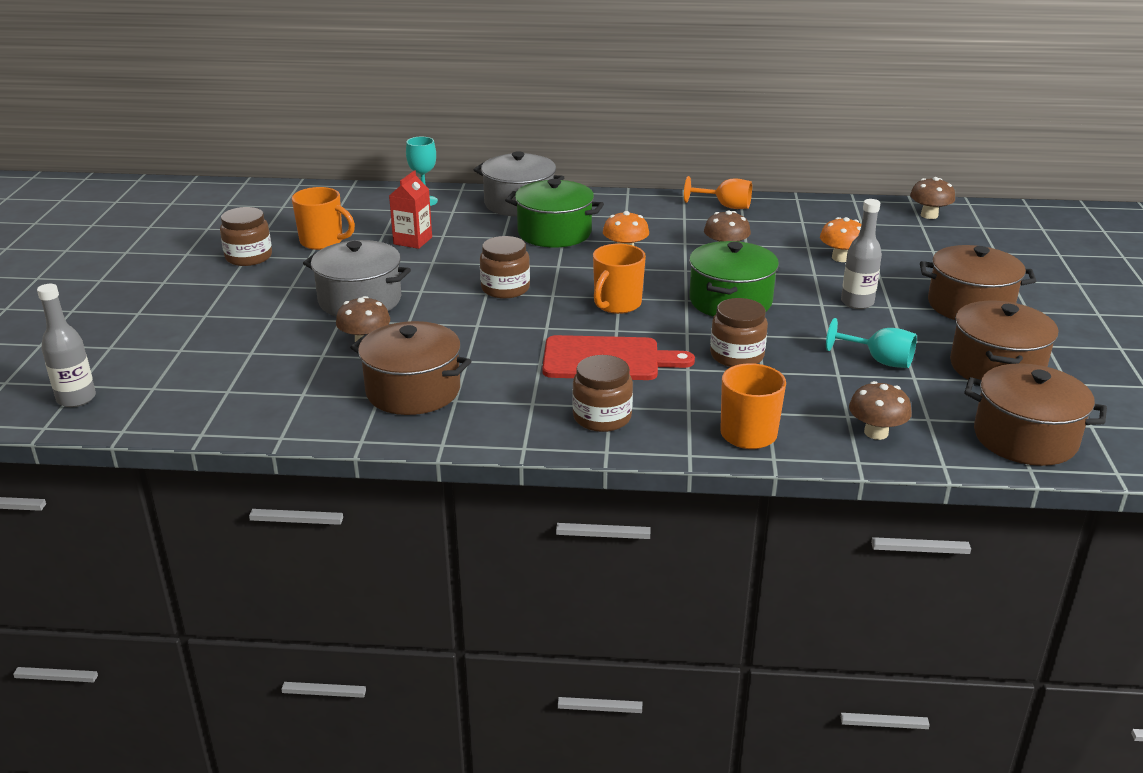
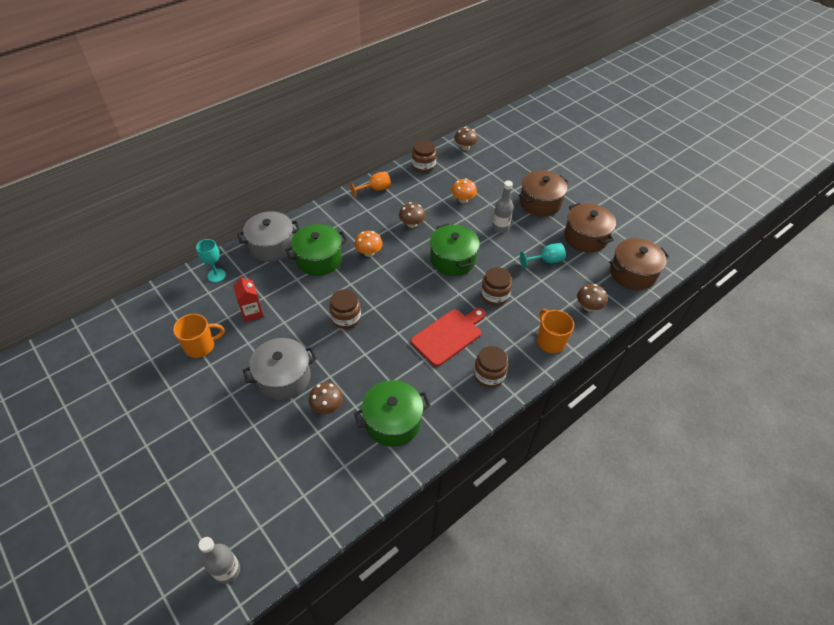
camera: 45 degrees left, 20 degrees up
(249, 257) = (172, 388): brown jar -> brown jar (423, 166)
(413, 391) = (392, 421): brown pot -> green pot
(616, 304) = (409, 294): orange mug -> none

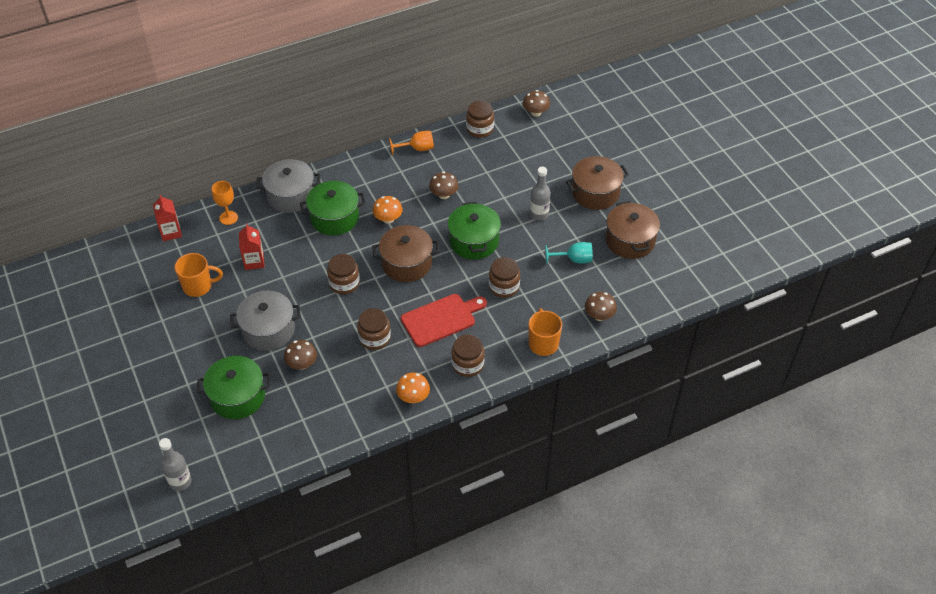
camera: 15 degrees right, 0 degrees up
(161, 298) = (171, 232): none -> red carton
(216, 275) = (228, 218): turquoise goblet -> orange goblet
(391, 366) = (374, 338): none -> brown jar
(392, 421) = (359, 389): green pot -> green pot (237, 396)
(463, 200) = (509, 176): orange mushroom -> orange mushroom (413, 397)
(632, 273) = (664, 289): brown pot -> brown pot (406, 263)

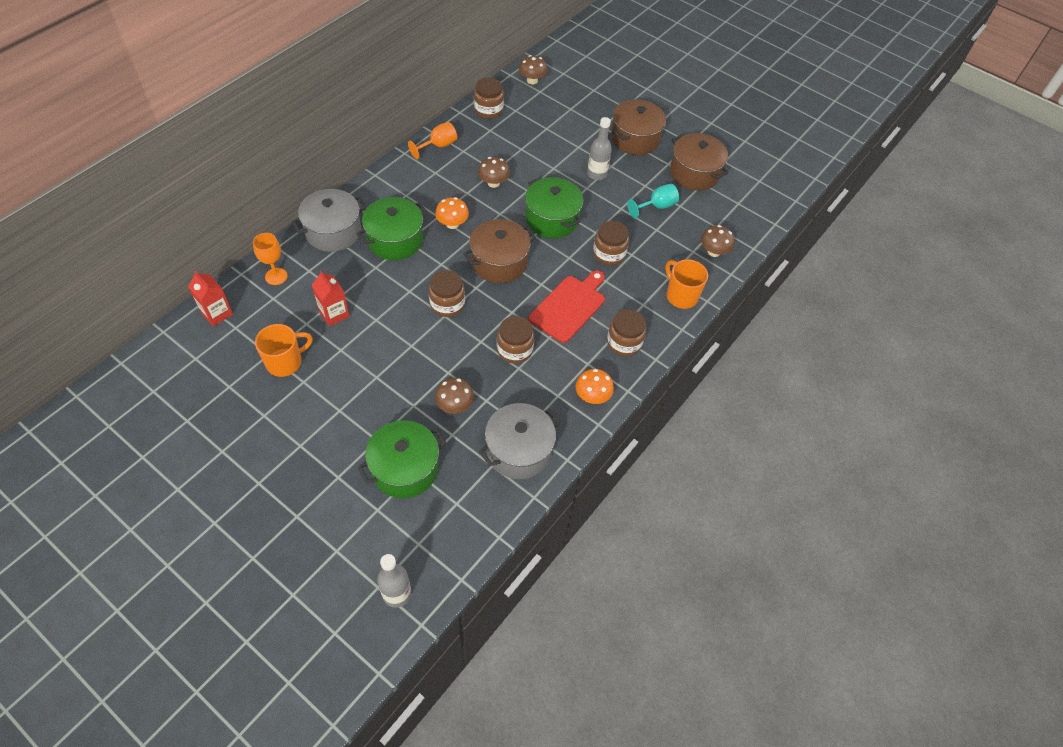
camera: 30 degrees left, 5 degrees up
(268, 330) = (395, 382): grey pot -> grey pot (519, 451)

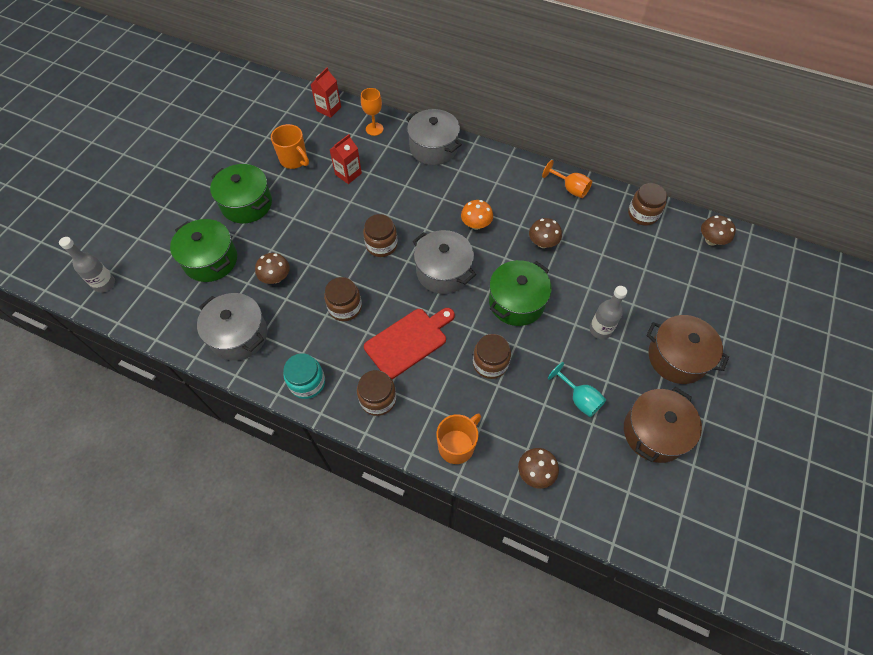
camera: 80 degrees right, 5 degrees up
(395, 240) = (440, 190): green pot -> green pot (246, 204)
(499, 262) = (443, 271): brown pot -> grey pot
(569, 306) = (408, 341): red cutting board -> red cutting board turned 60 degrees counterclockwise
(592, 396) = (307, 382): orange mushroom -> turquoise jar

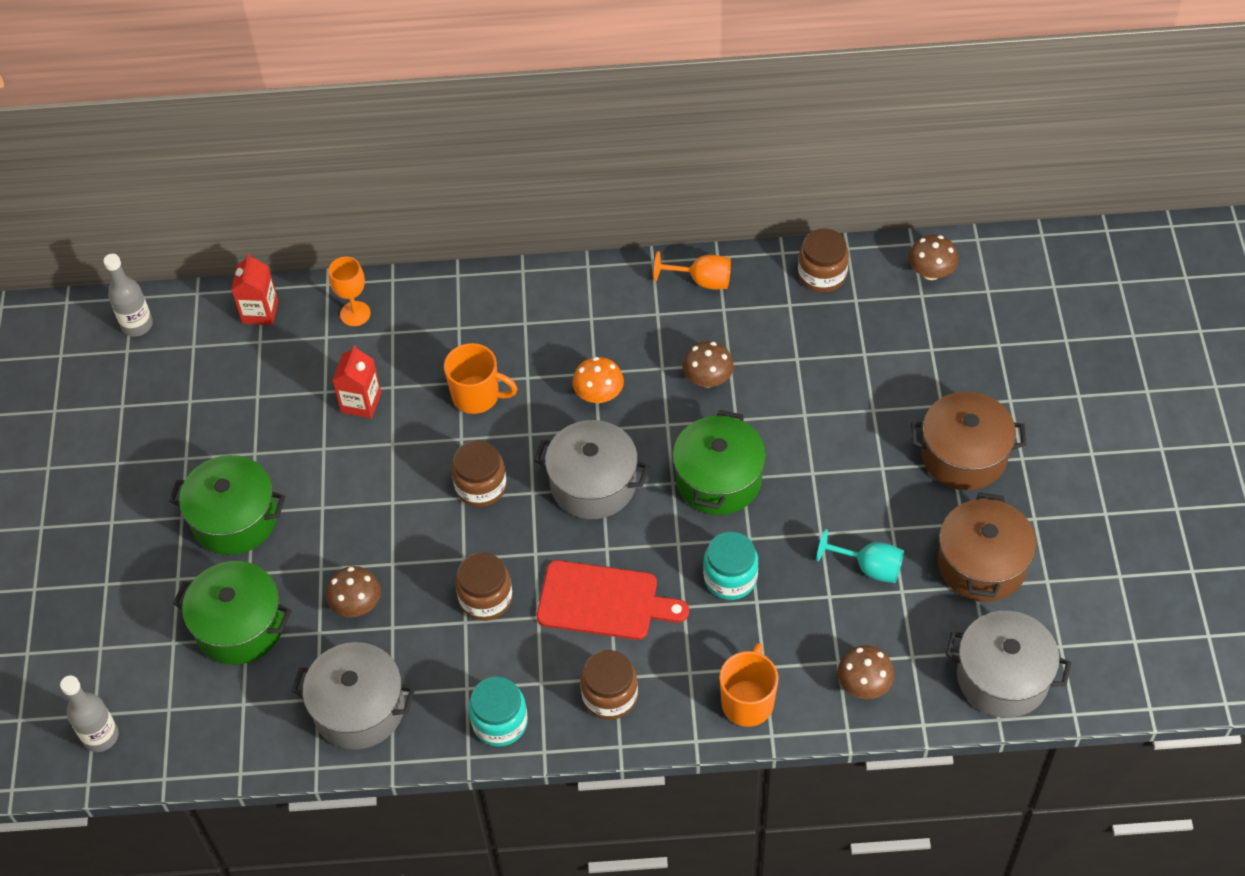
camera: 25 degrees left, 5 degrees down
(294, 160) = (261, 418): orange mug -> orange mug (477, 396)
(408, 341) = (603, 601): red cutting board -> red cutting board turned 75 degrees clockwise
(433, 148) = (466, 305): grey pot -> grey pot (1002, 677)
(490, 363) = (730, 578): brown jar -> turquoise jar
(600, 330) = (849, 465): grey bottle -> grey bottle (137, 325)

